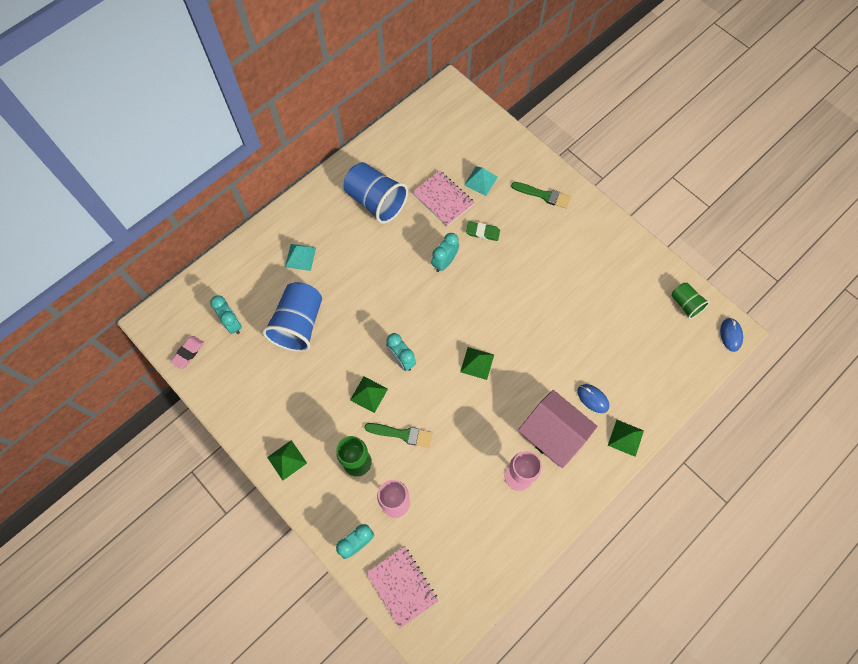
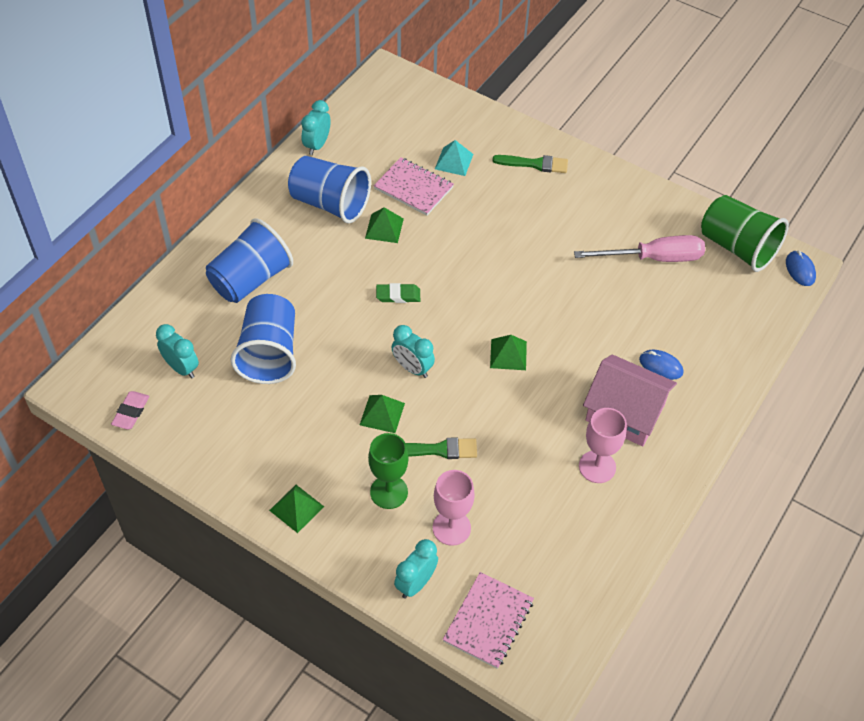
camera: 15 degrees left, 15 degrees down
(300, 257) = (251, 279): turquoise pyramid -> blue cup
(402, 586) = (488, 621): pink notebook -> pink notebook turned 75 degrees clockwise
(444, 262) = (435, 254): turquoise clock -> turquoise clock (317, 145)
(482, 232) = (472, 214): green eraser -> green eraser (398, 295)
(614, 300) = (653, 258): none -> pink screwdriver
(625, 437) = (713, 400): green pyramid -> green pyramid (384, 228)
(685, 304) = (737, 247): green cup -> green cup, size x1.86

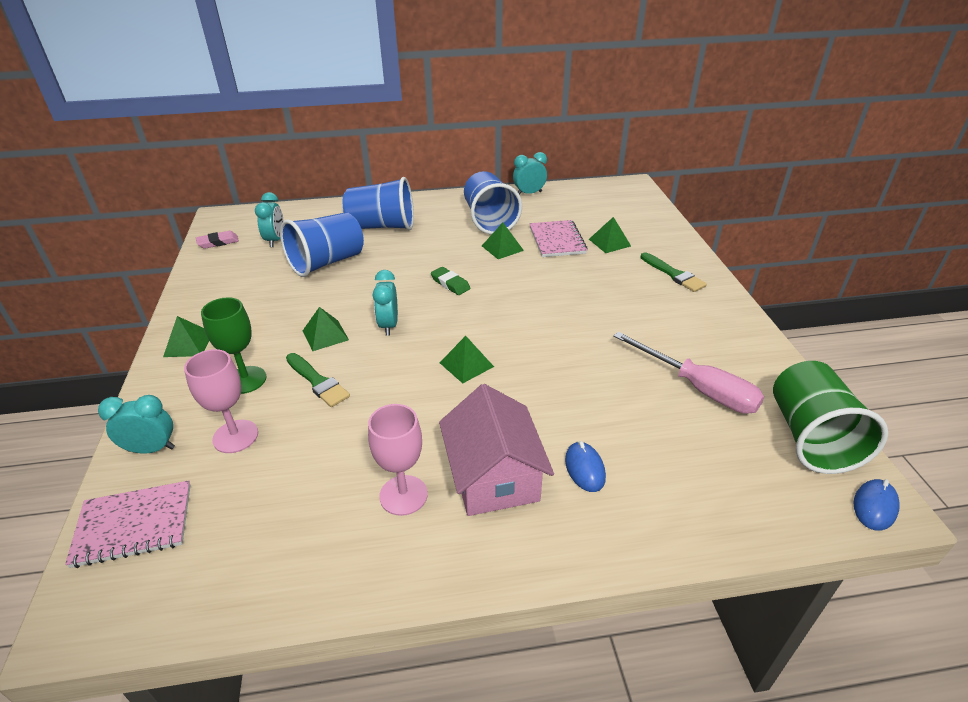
camera: 50 degrees right, 15 degrees down
(454, 161) = (609, 242): turquoise pyramid -> green pyramid

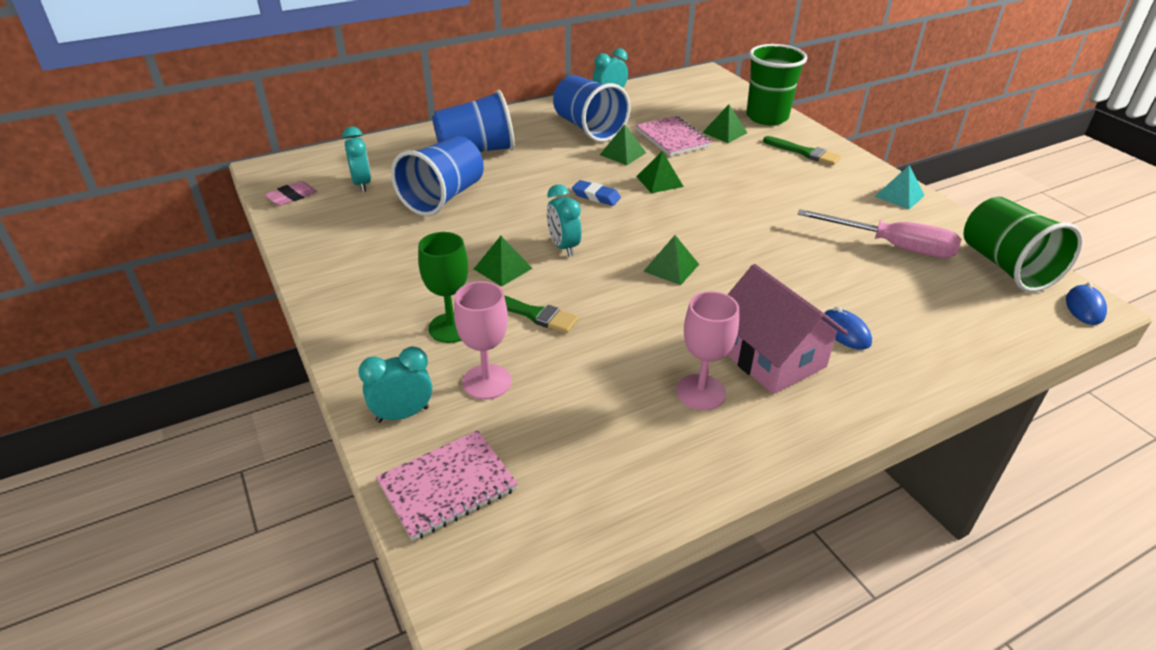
camera: 20 degrees left, 0 degrees up
(188, 344) = (352, 307): green pyramid -> green pyramid (659, 181)
(450, 283) = (596, 196): green eraser -> blue eraser
(661, 234) = (767, 117): none -> green cup
(742, 335) = (899, 196): none -> turquoise pyramid

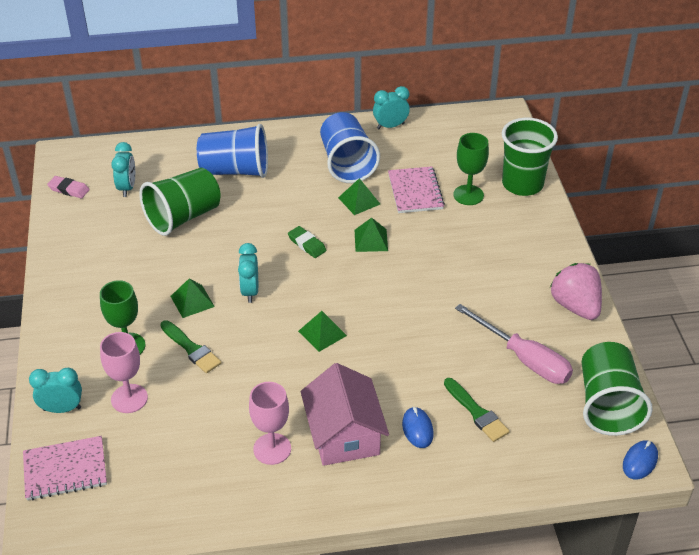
camera: 20 degrees right, 5 degrees up
(291, 197) = (69, 189): pink eraser -> pink eraser turned 45 degrees clockwise
(443, 197) = (183, 217): blue cup -> green cup
(596, 196) = (307, 244): blue eraser -> green eraser
(725, 132) = (468, 195): green pyramid -> green goblet
(804, 152) = (526, 236): green brush -> green brush (477, 412)
(899, 196) = (575, 306): turquoise pyramid -> pink strawberry

